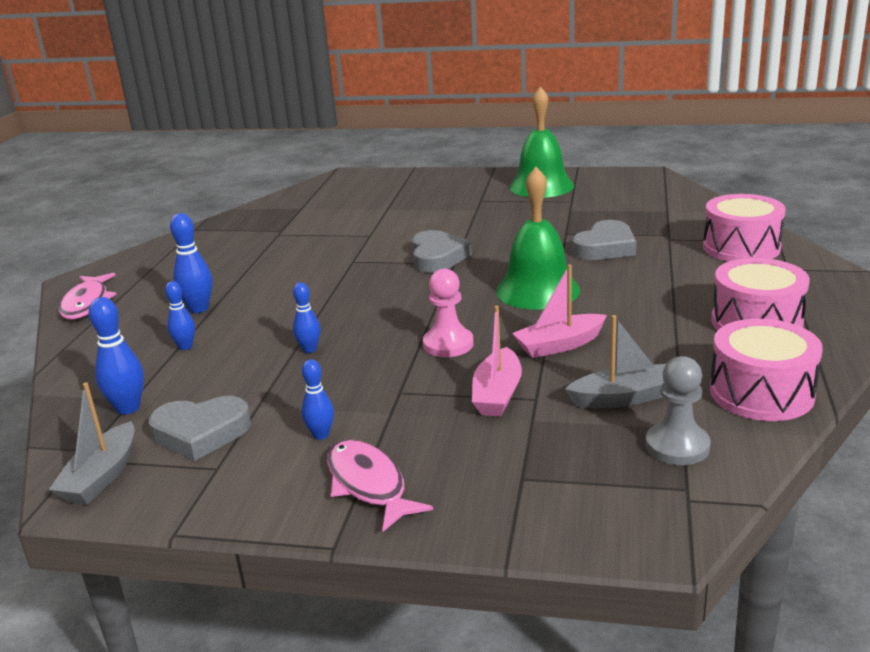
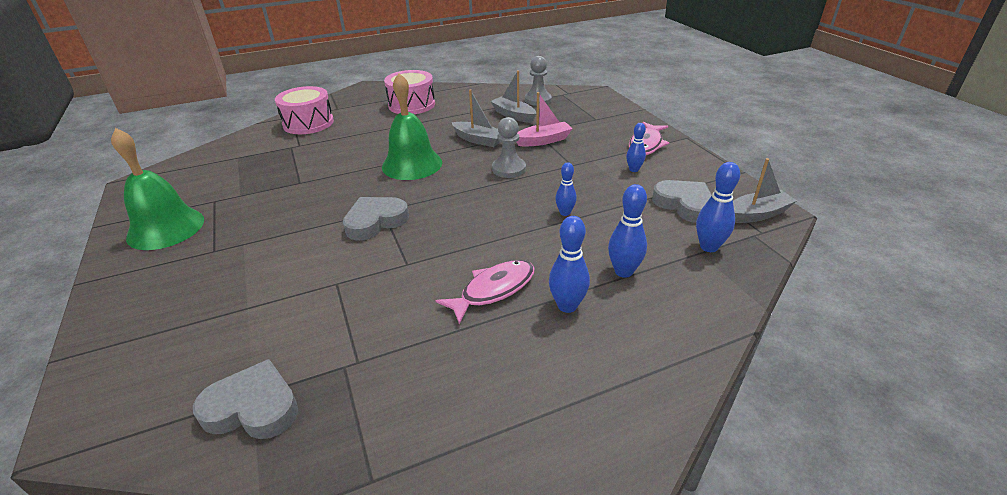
camera: 125 degrees left, 10 degrees up
(87, 303) = (640, 411): pink fish -> pink fish (493, 290)
(185, 346) = (623, 271): blue bowling pin -> blue bowling pin, size x1.53
(448, 344) = (509, 169): pink pawn -> grey pawn
(559, 345) = (478, 140): pink boat -> grey boat
(605, 247) = (324, 161): grey heart -> grey heart (253, 407)
(761, 393) = (480, 94): pink drum -> none

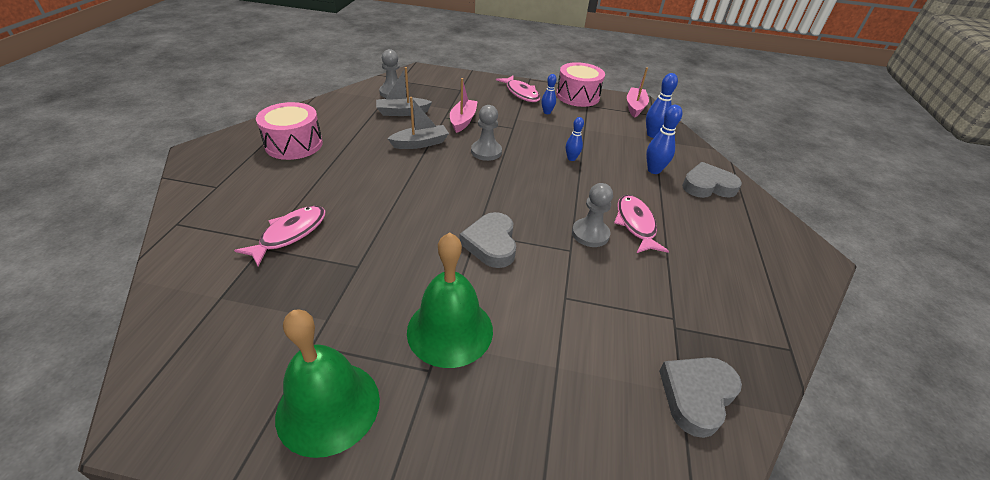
camera: 60 degrees left, 5 degrees up
(308, 123) = (219, 217): pink drum -> pink drum (577, 96)
(312, 148) = (290, 234): none -> pink fish
(412, 164) = (416, 189): green bell -> green bell (450, 330)
(444, 267) = (590, 234): none -> grey pawn
(567, 306) = (672, 204): blue bowling pin -> none
(684, 204) = (604, 119): grey heart -> grey heart (707, 186)
(756, 214) = (635, 107): grey boat -> pink boat

